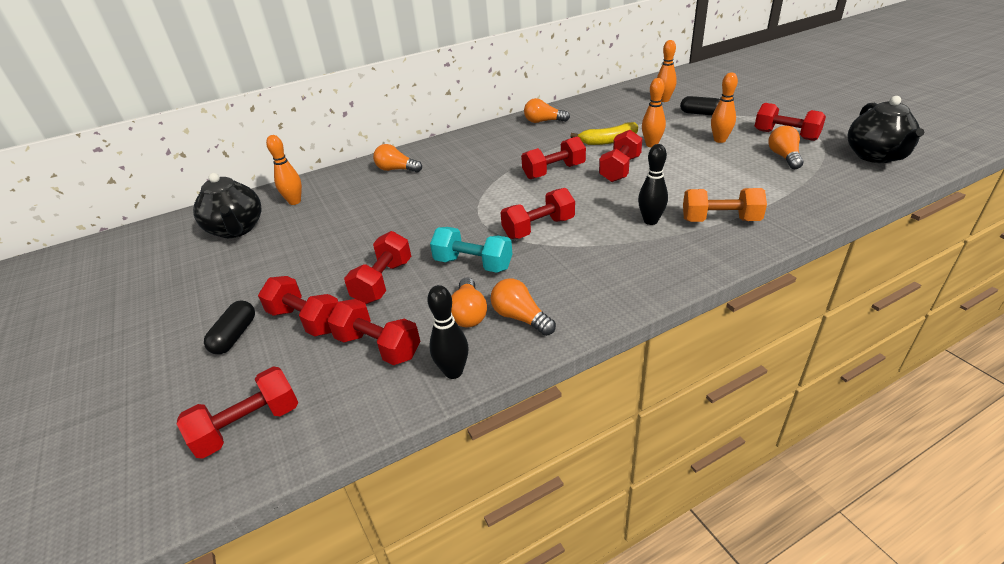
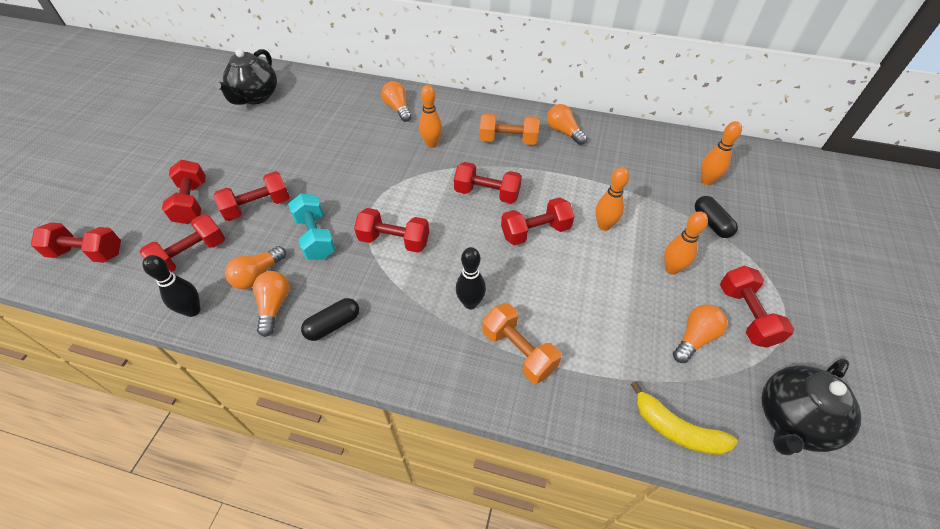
camera: 40 degrees right, 15 degrees up
(235, 336) = (156, 184): black capsule -> black capsule (333, 325)
(295, 202) = (309, 95): orange bowling pin -> orange bowling pin (431, 144)
(378, 346) = (191, 255): red dumbbell -> red dumbbell turned 60 degrees clockwise
(515, 142) = (508, 140): none -> orange dumbbell
(608, 141) = (577, 193): yellow banana -> yellow banana (677, 429)

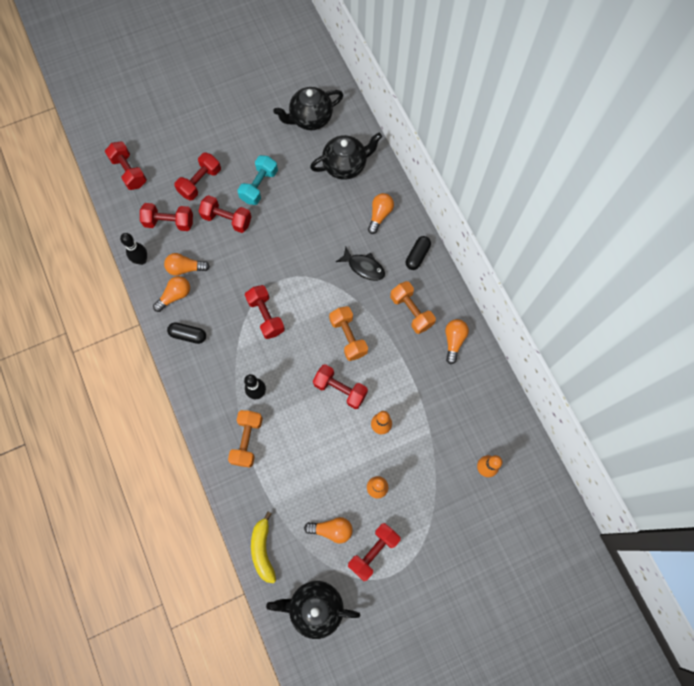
camera: 50 degrees right, 20 degrees up
(316, 237) = (233, 272): turquoise dumbbell -> turquoise dumbbell (259, 186)
(327, 102) = (345, 166): none -> black teapot
(431, 144) = (364, 267): orange bowling pin -> black fish
(487, 194) = (348, 337): red dumbbell -> orange dumbbell
(711, 223) = (440, 492): black capsule -> black capsule (417, 256)

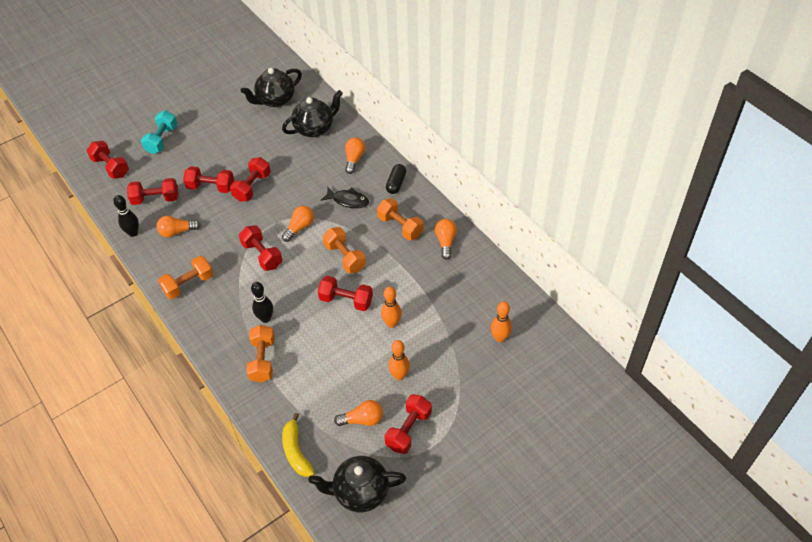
camera: 10 degrees left, 20 degrees down
(175, 296) = (170, 255): orange light bulb -> orange light bulb (299, 227)
(188, 335) = (188, 284): black capsule -> orange dumbbell
(200, 182) = (180, 163): red dumbbell -> red dumbbell (252, 187)
(259, 186) = (237, 157): turquoise dumbbell -> turquoise dumbbell (162, 140)

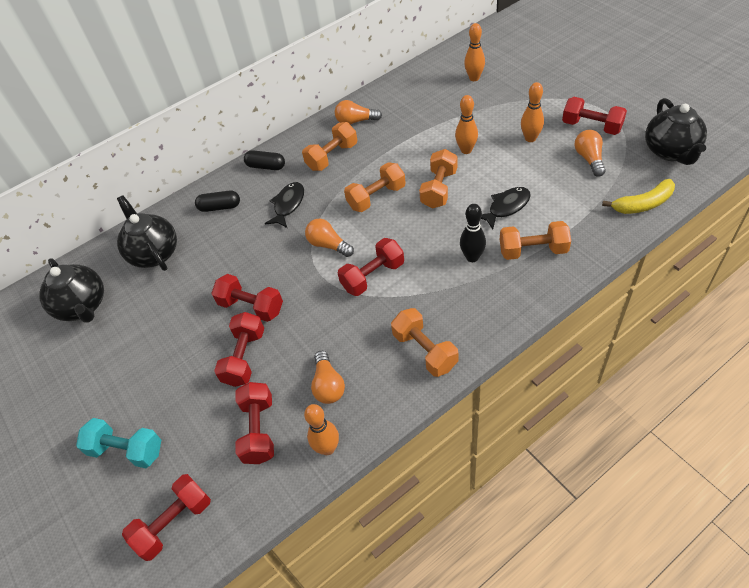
camera: 85 degrees left, 0 degrees up
(133, 233) = (327, 448): black bowling pin -> orange bowling pin
(314, 347) = (506, 207): none -> black fish
(346, 300) = (439, 189): red dumbbell -> orange dumbbell
(354, 159) = (220, 207): orange light bulb -> black capsule

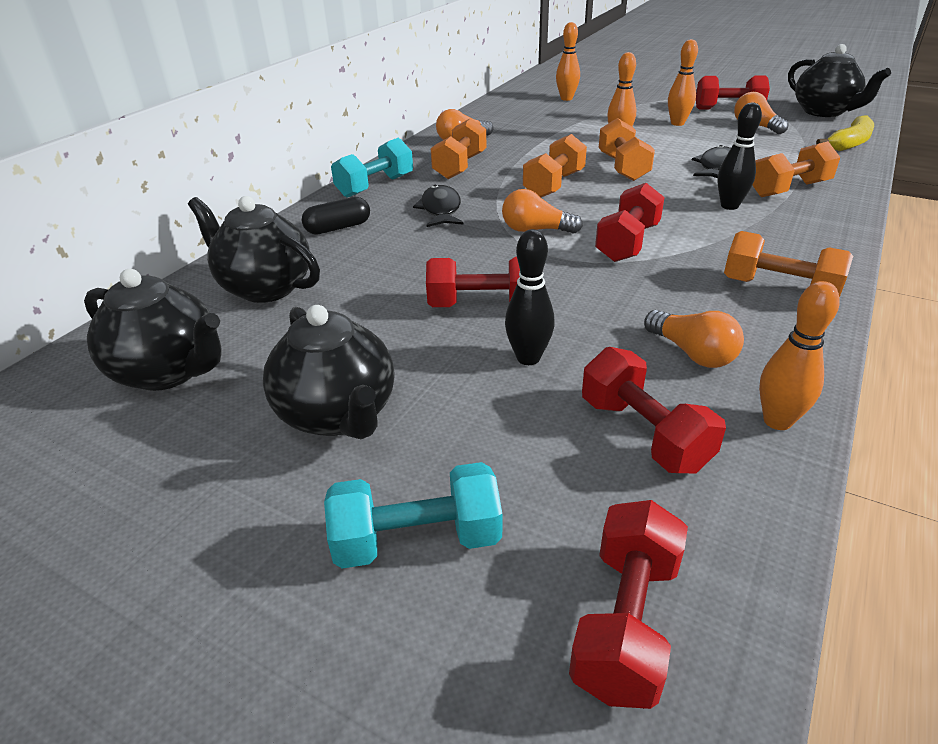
camera: 30 degrees left, 15 degrees down
(137, 364) = (338, 414): none -> black teapot
(244, 357) = (528, 358): red dumbbell -> black bowling pin
(266, 166) = (375, 186): black capsule -> turquoise dumbbell

